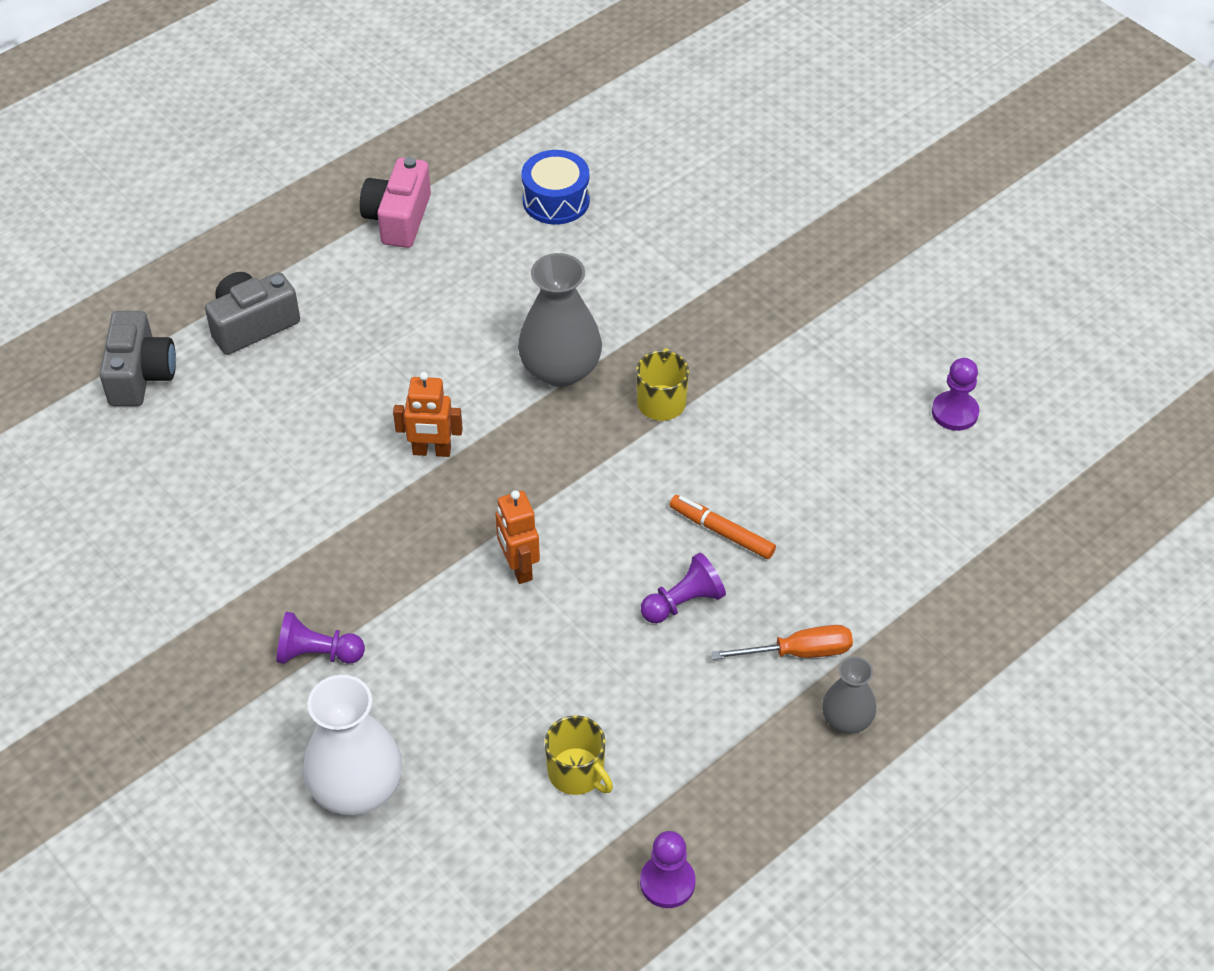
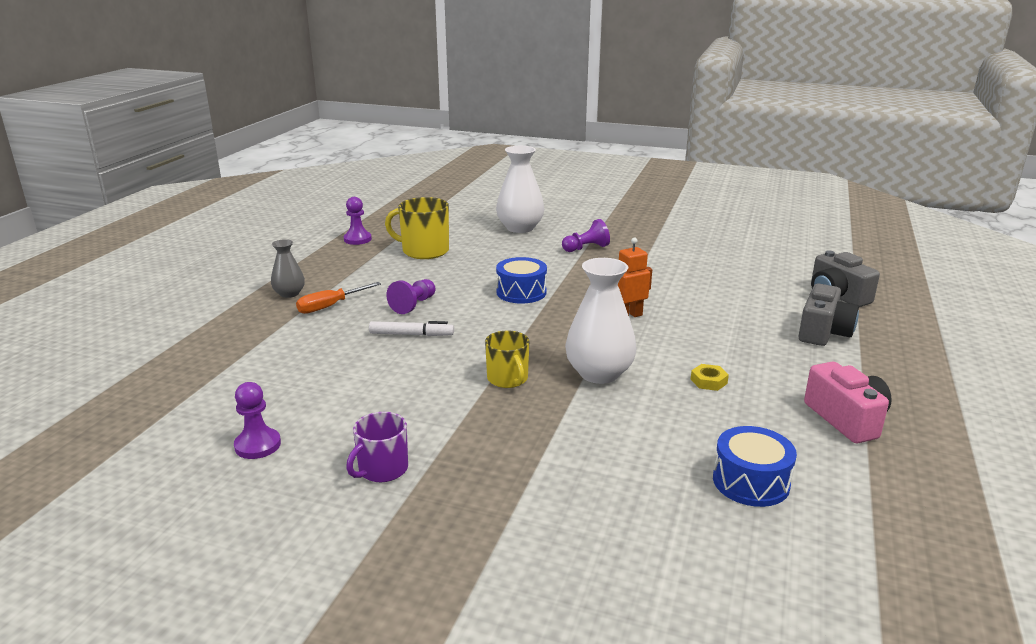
camera: 150 degrees right, 25 degrees down
(463, 311) = (708, 381): none -> yellow nut
(518, 568) = (521, 292): orange robot -> blue drum
(560, 369) = (599, 373): grey vase -> white vase
(577, 773) = (424, 251): yellow mug -> yellow mug, size x1.55
(721, 532) = (411, 334): orange marker -> white marker
(849, 335) = (382, 469): none -> purple mug

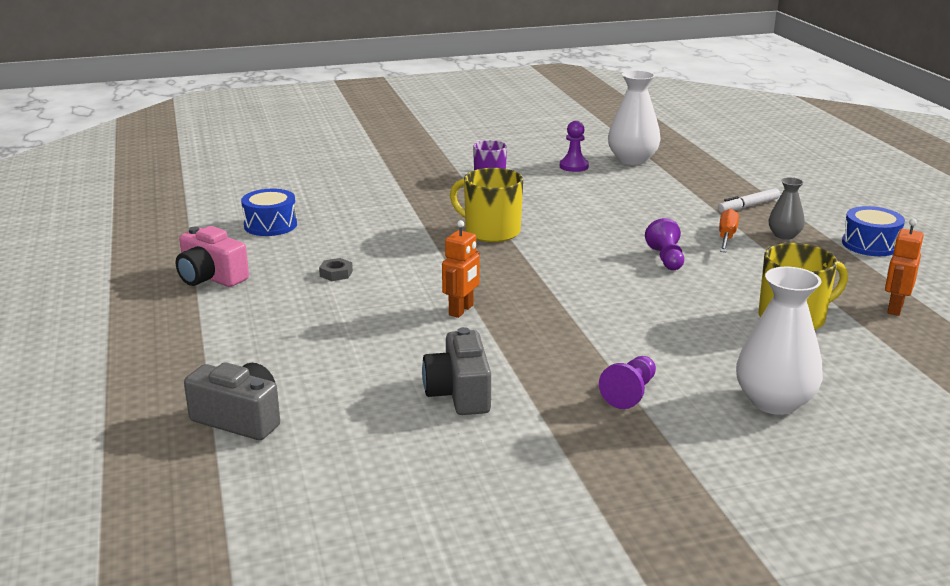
camera: 145 degrees right, 0 degrees up
(357, 239) = (894, 308): purple pawn -> orange robot
(411, 334) = (616, 237): white marker -> white marker (748, 206)
(508, 379) = (491, 231): yellow mug -> yellow mug, size x1.55
(521, 292) = (599, 302): blue drum -> blue drum (870, 244)
(599, 373) = (429, 254): white vase -> white vase (632, 159)
(708, 381) = (336, 273): yellow nut -> grey nut
(823, 332) = (246, 355): grey camera -> grey camera (459, 393)

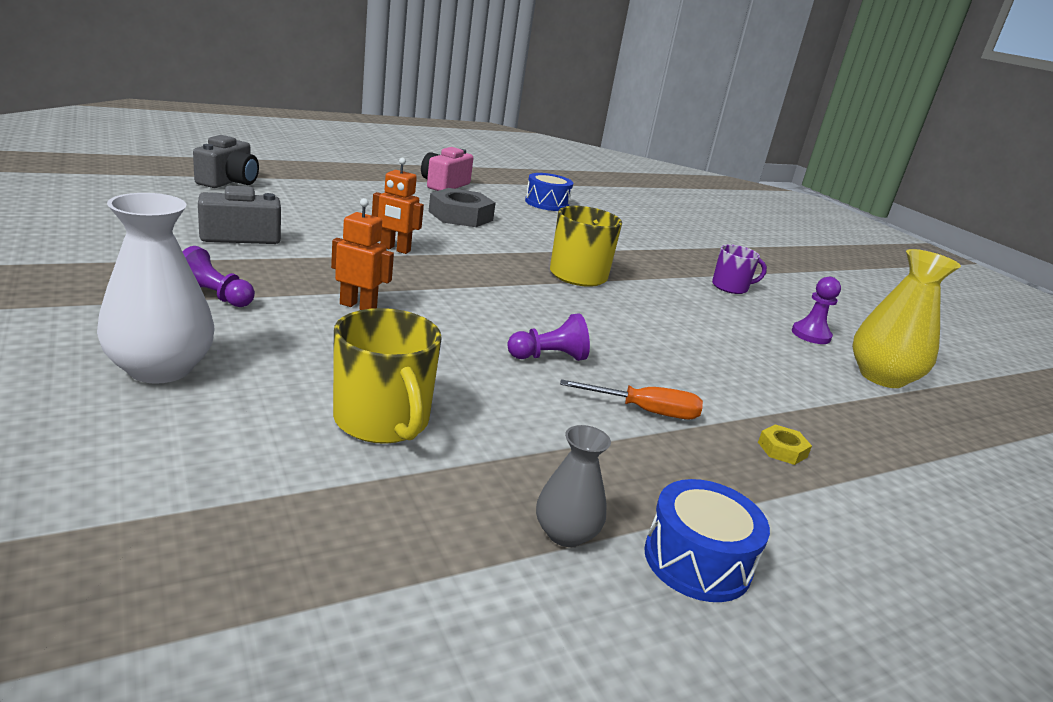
camera: 75 degrees right, 0 degrees up
(336, 273) = (460, 216): grey nut -> grey nut, size x2.23
(632, 159) = (881, 377): white vase -> yellow vase
(748, 206) = (782, 450): white marker -> yellow nut
(784, 235) = (682, 465): grey vase -> grey vase (565, 533)
(894, 308) = (423, 530): orange robot -> orange robot (358, 306)

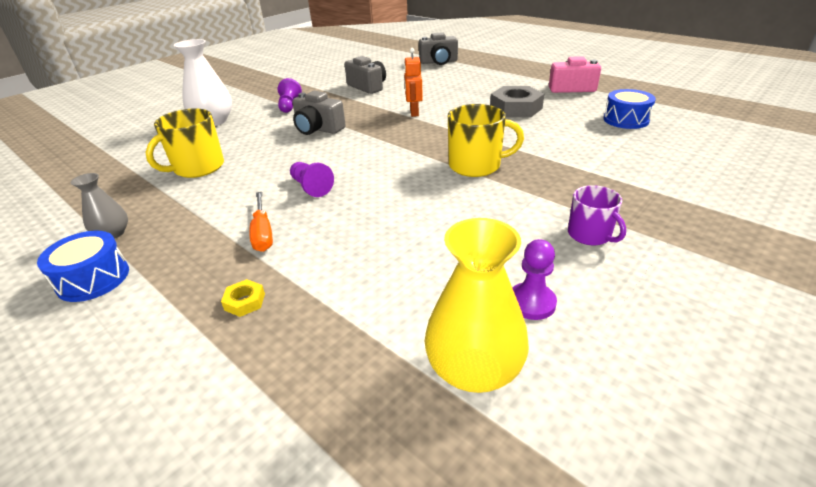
camera: 75 degrees right, 10 degrees up
(358, 306) = (318, 129): orange robot -> grey camera

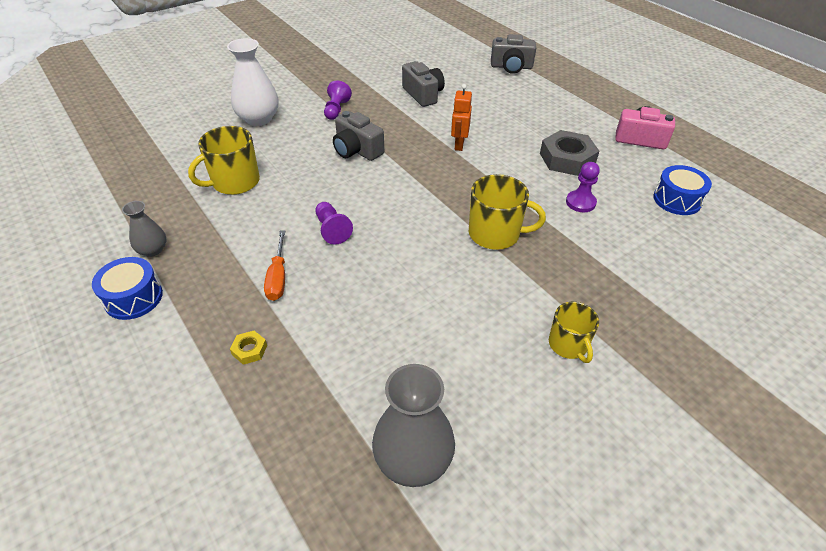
camera: 10 degrees right, 10 degrees up
(474, 369) = (413, 459): yellow vase -> grey vase
(531, 302) = (484, 407): purple pawn -> purple pawn (580, 202)
(590, 235) = (568, 345): purple mug -> yellow mug

